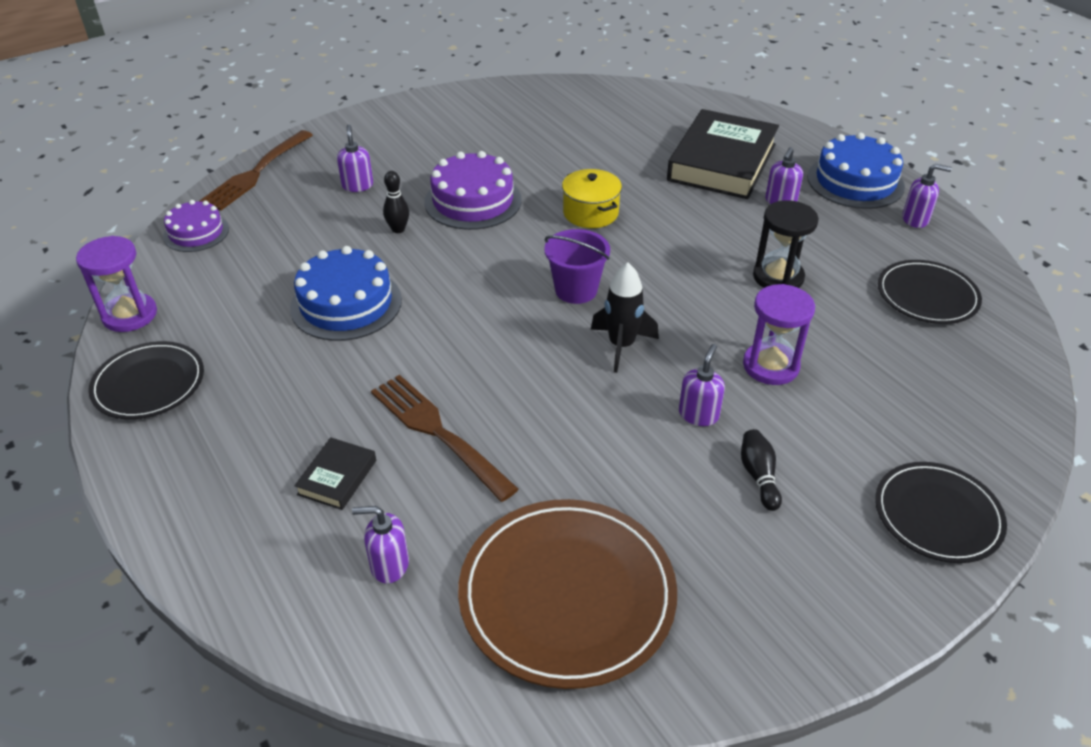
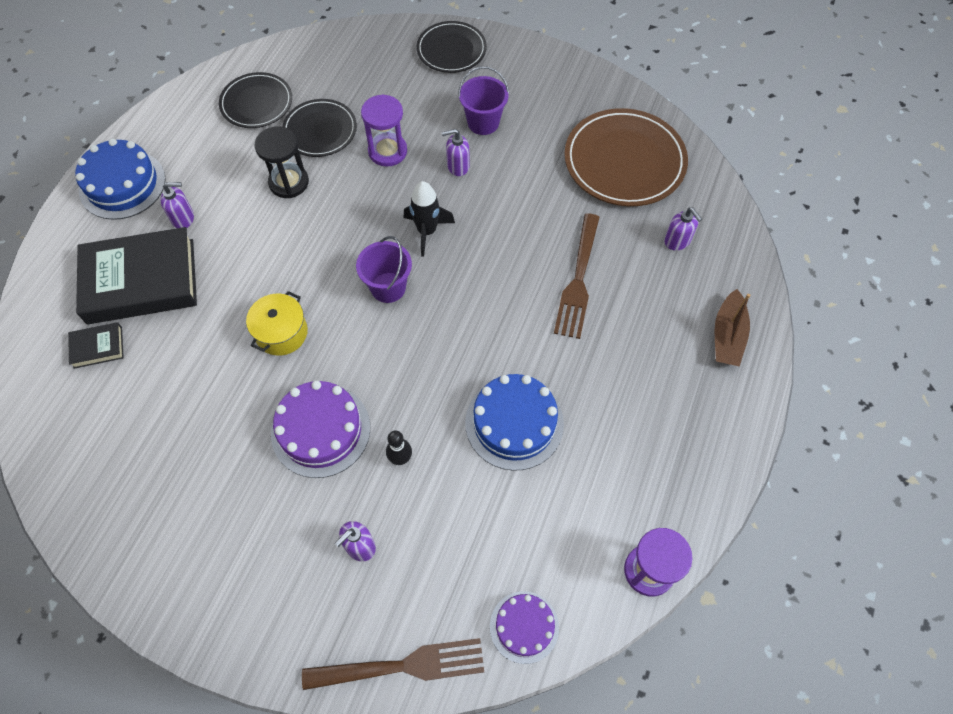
camera: 125 degrees left, 20 degrees up
(149, 384) = (688, 482): black plate -> black plate (320, 130)
(225, 522) = (727, 336): none -> brown boat
(337, 477) = (652, 306): black book -> black book (98, 347)
(758, 476) = (483, 122): black bowling pin -> purple bucket
(915, 219) = (160, 134): purple soap dispenser -> none

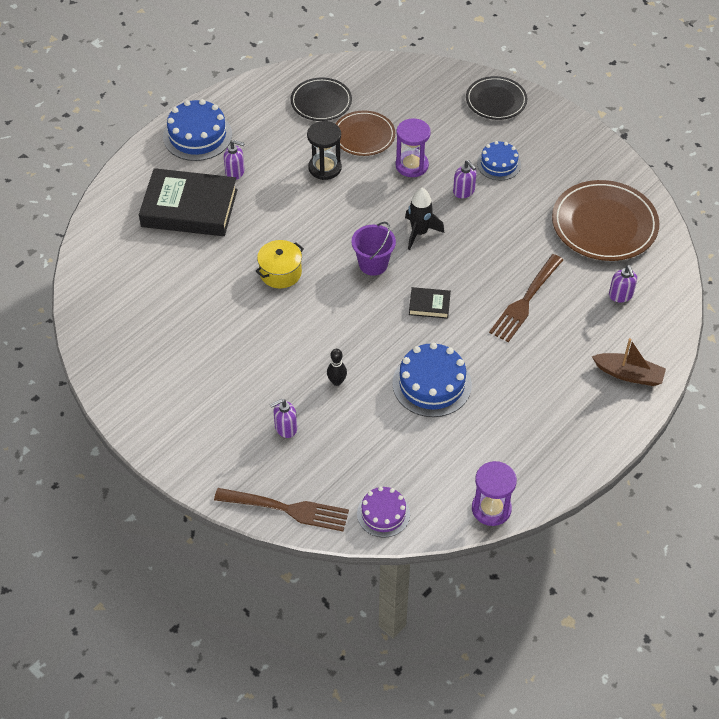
camera: 20 degrees right, 10 degrees down
(98, 347) = (144, 244): black book -> black book (429, 305)
(320, 130) = (364, 136): black plate -> brown plate
(320, 430) = (285, 346): purple cake -> none
(457, 166) = (464, 191): purple soap dispenser -> purple soap dispenser turned 135 degrees counterclockwise
(483, 122) = (499, 164): purple bucket -> blue cake
(727, 336) = (629, 374): brown boat -> brown boat turned 105 degrees counterclockwise

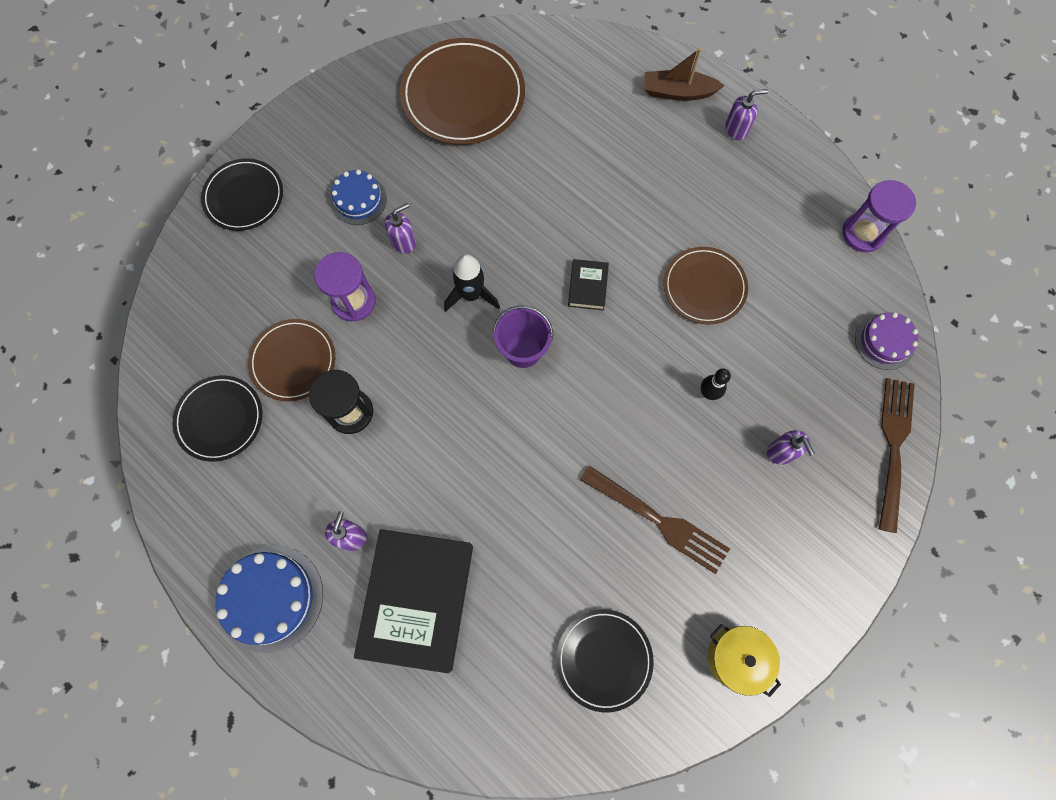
camera: 90 degrees left, 20 degrees up
(138, 309) = (604, 659): none -> black plate
(280, 273) = (537, 466): yellow pot -> yellow pot (736, 658)
(432, 384) = (704, 287): blue cake -> brown plate
(526, 300) = (578, 183): brown fork -> brown fork (657, 520)
(620, 295) = (569, 89): purple soap dispenser -> purple soap dispenser (736, 129)
(629, 374) = (677, 92): brown boat -> brown boat turned 105 degrees counterclockwise

